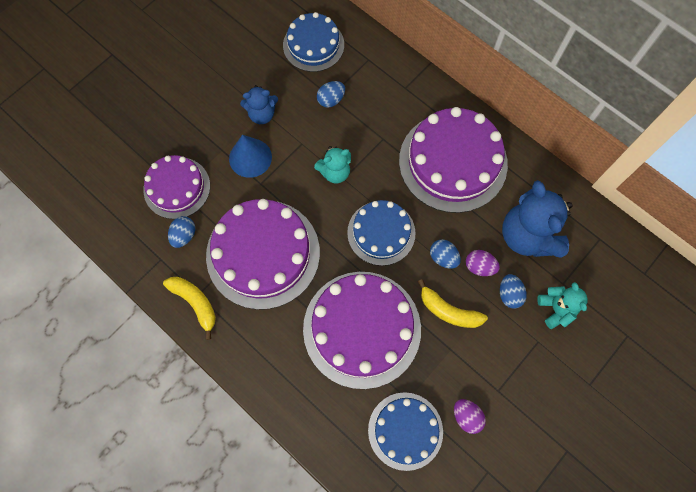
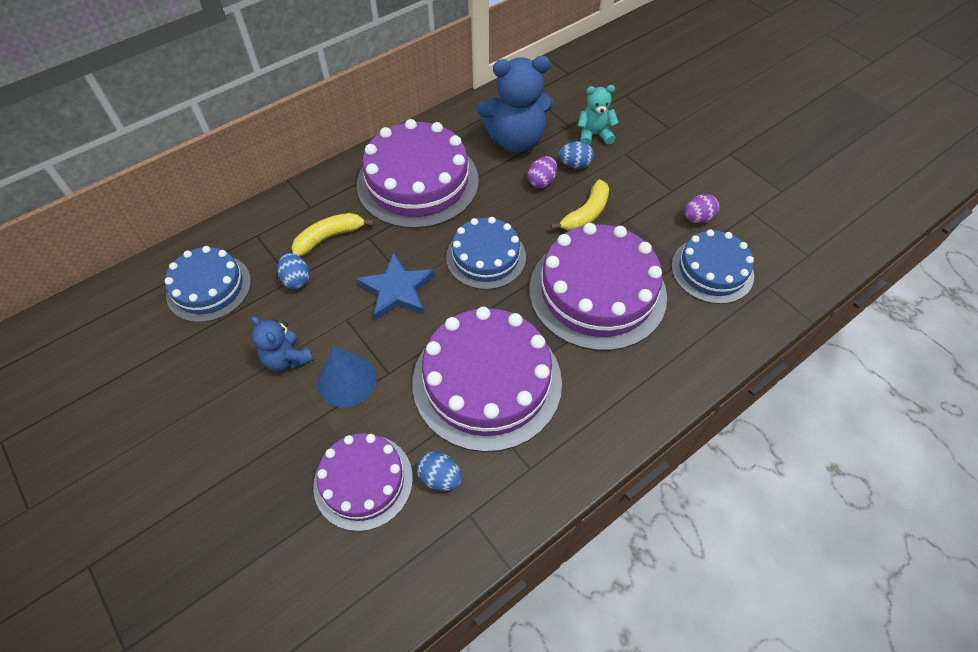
camera: 80 degrees left, 15 degrees down
(195, 303) = (541, 472): yellow banana -> yellow banana (329, 238)
(262, 114) = (287, 359): blue teddy bear -> blue teddy bear turned 135 degrees clockwise
(335, 172) = (397, 290): turquoise teddy bear -> blue star
(443, 257) = (526, 208): blue egg -> none

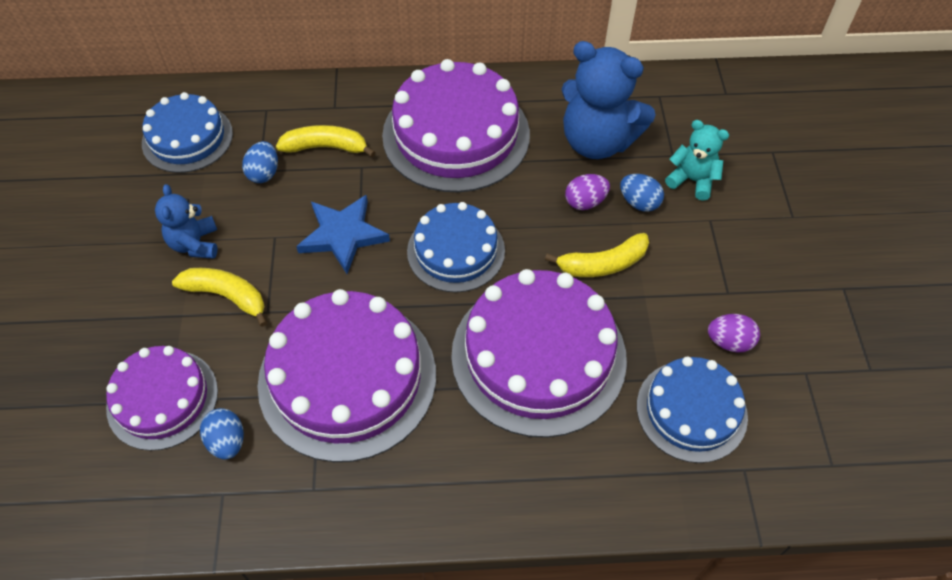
camera: 35 degrees right, 0 degrees up
(347, 380) = (226, 296): blue cone -> yellow banana

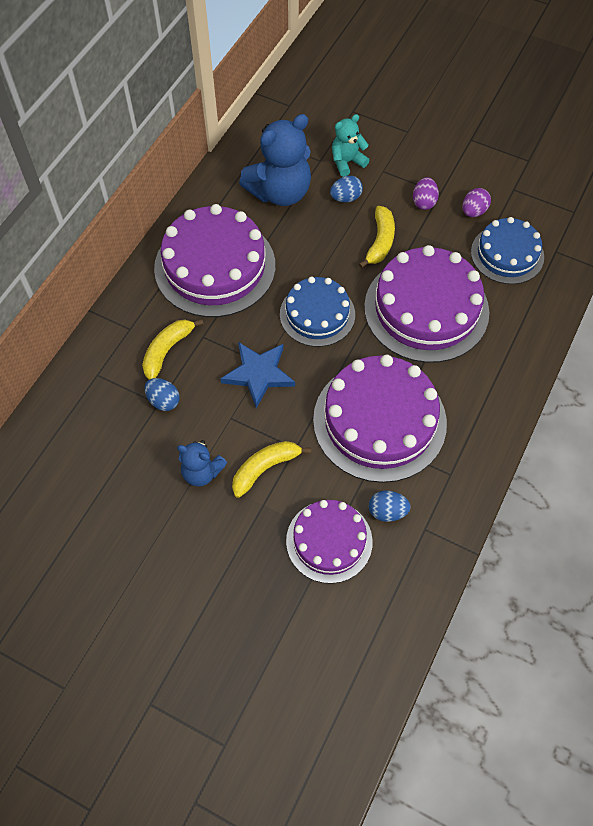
camera: 60 degrees left, 5 degrees up
(187, 138) = (87, 440): blue cake -> none
(585, 202) = (326, 225): purple egg -> purple egg (424, 202)

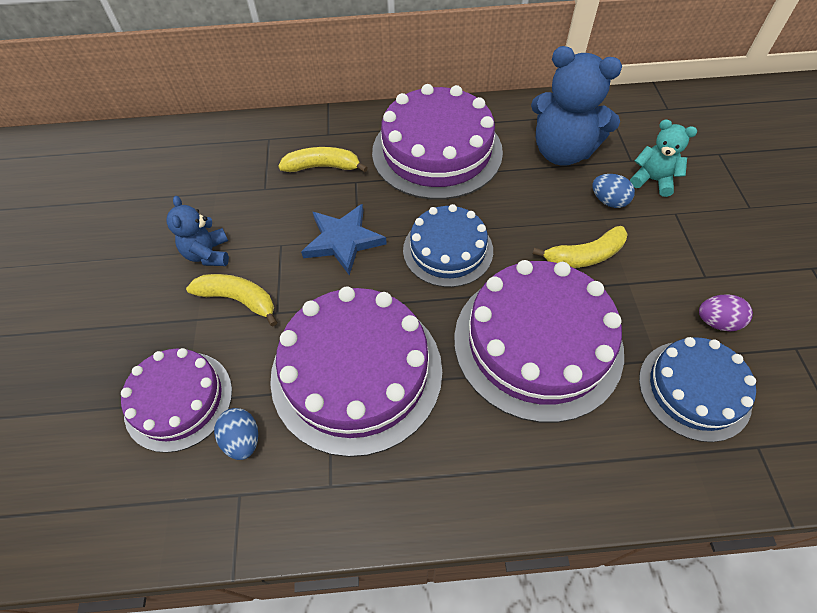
camera: 60 degrees right, 5 degrees down
(163, 401) = (269, 190): blue egg -> none
(424, 202) = (676, 268): purple egg -> none

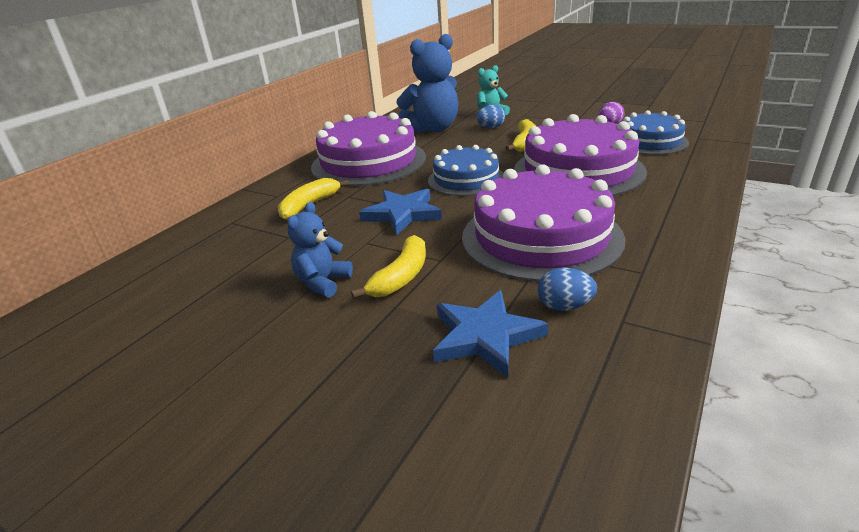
camera: 55 degrees left, 25 degrees down
(179, 400) = (485, 336): purple cake -> blue star
(208, 254) = (323, 282): blue teddy bear -> blue teddy bear turned 90 degrees clockwise
(238, 299) = (401, 276): yellow banana -> yellow banana turned 150 degrees clockwise

